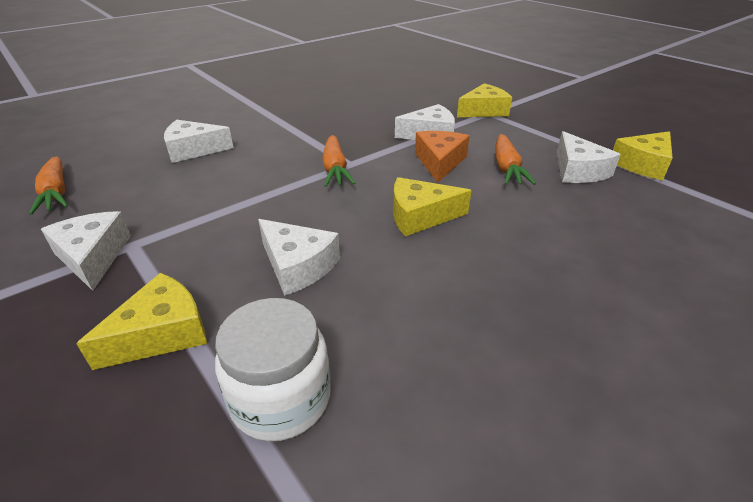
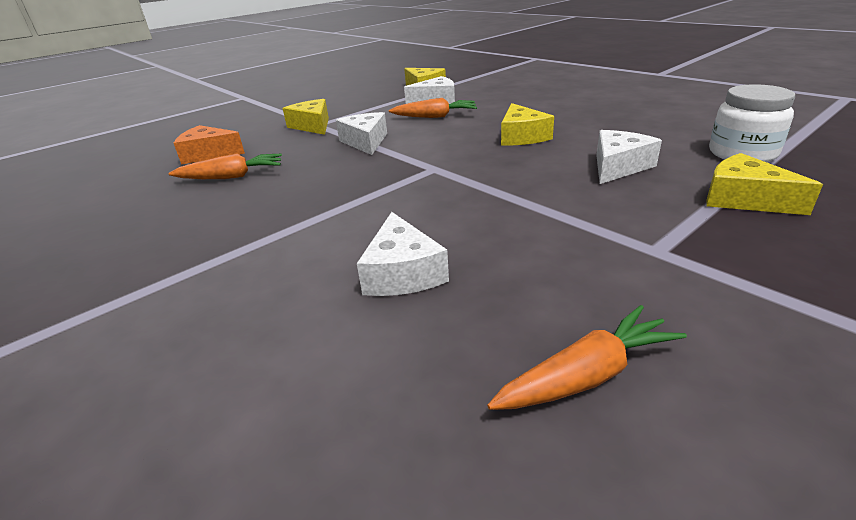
camera: 90 degrees left, 5 degrees down
(93, 257) = (696, 267): white cheese -> none
(335, 169) = (448, 173): orange carrot -> orange carrot (231, 177)
(439, 162) = (427, 135): orange cheese -> orange cheese (208, 154)

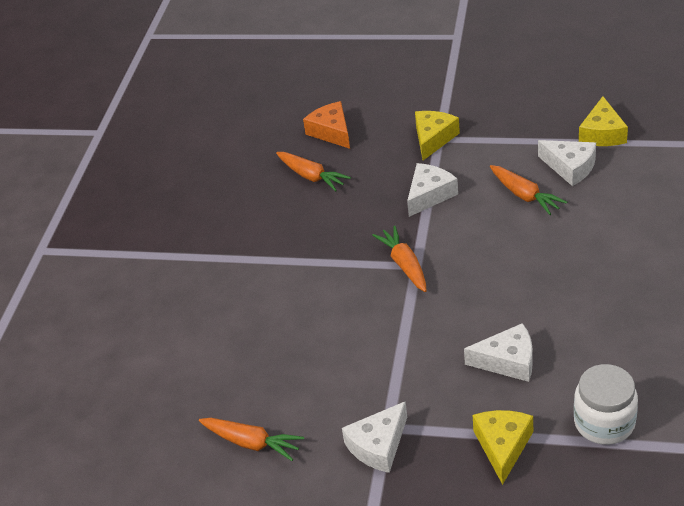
camera: 55 degrees right, 10 degrees up
(402, 272) = (275, 337): white cheese -> white cheese (378, 445)
(425, 172) = (404, 265): none -> orange carrot
(521, 136) = (525, 276): yellow cheese -> none

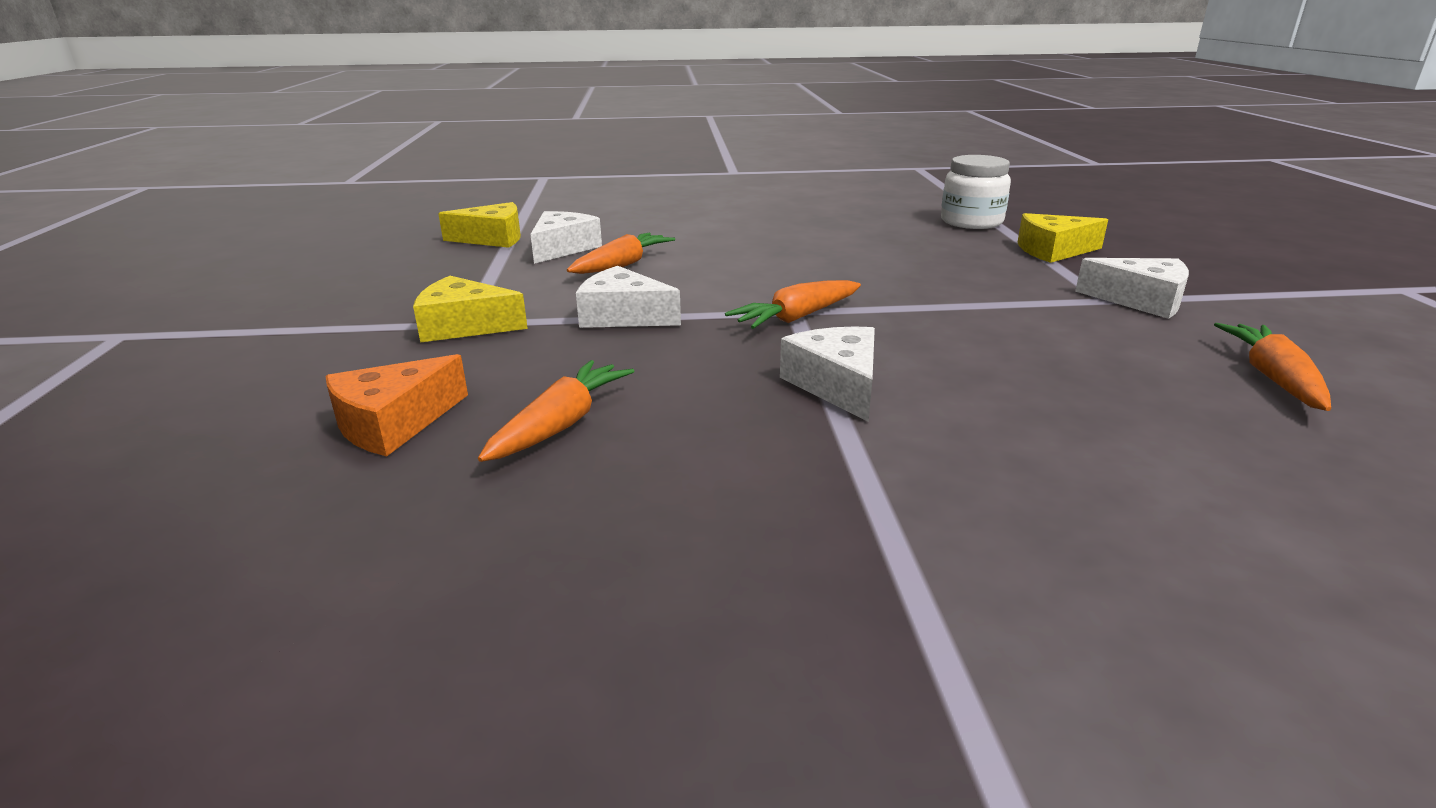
camera: 110 degrees left, 15 degrees down
(508, 361) = (930, 256): white cheese -> white cheese (837, 385)

